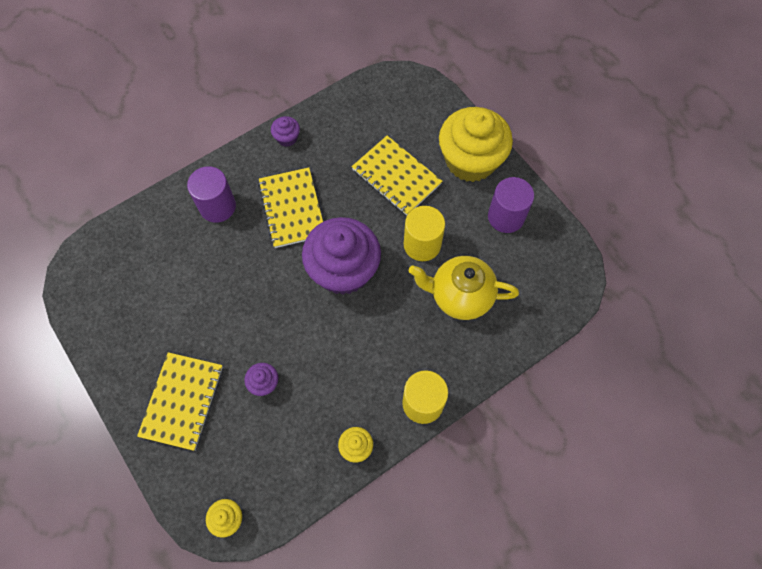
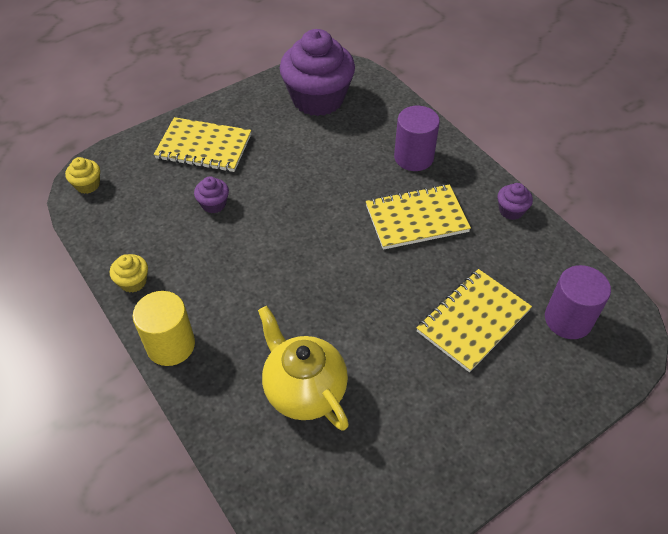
camera: 90 degrees right, 15 degrees down
(343, 270) = (340, 267): purple cupcake -> purple cupcake (318, 99)
(422, 244) = (376, 348): yellow cylinder -> none
(460, 296) = (304, 390): yellow teapot -> yellow teapot turned 45 degrees counterclockwise
(470, 160) = (513, 412): yellow cupcake -> none
(506, 217) = (425, 455): purple cylinder -> purple cylinder (568, 319)

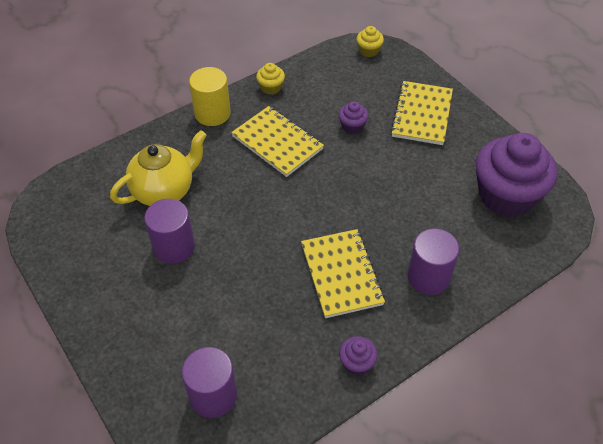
camera: 90 degrees right, 0 degrees up
(391, 371) = (174, 247): none -> purple cylinder
(473, 321) = (218, 311): yellow notebook -> yellow notebook (277, 143)

